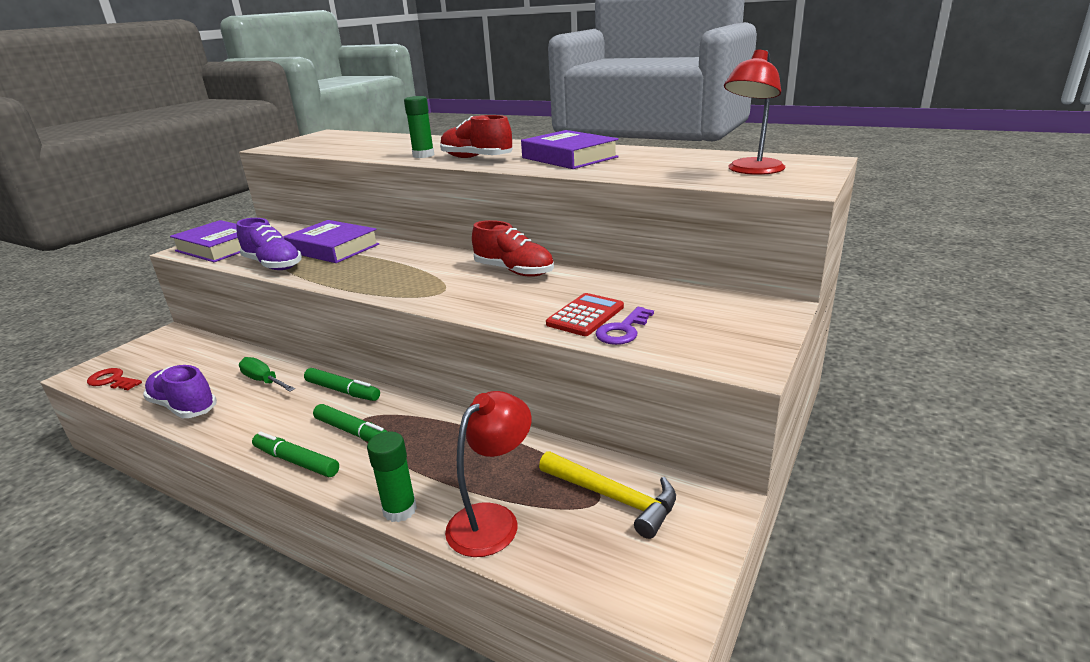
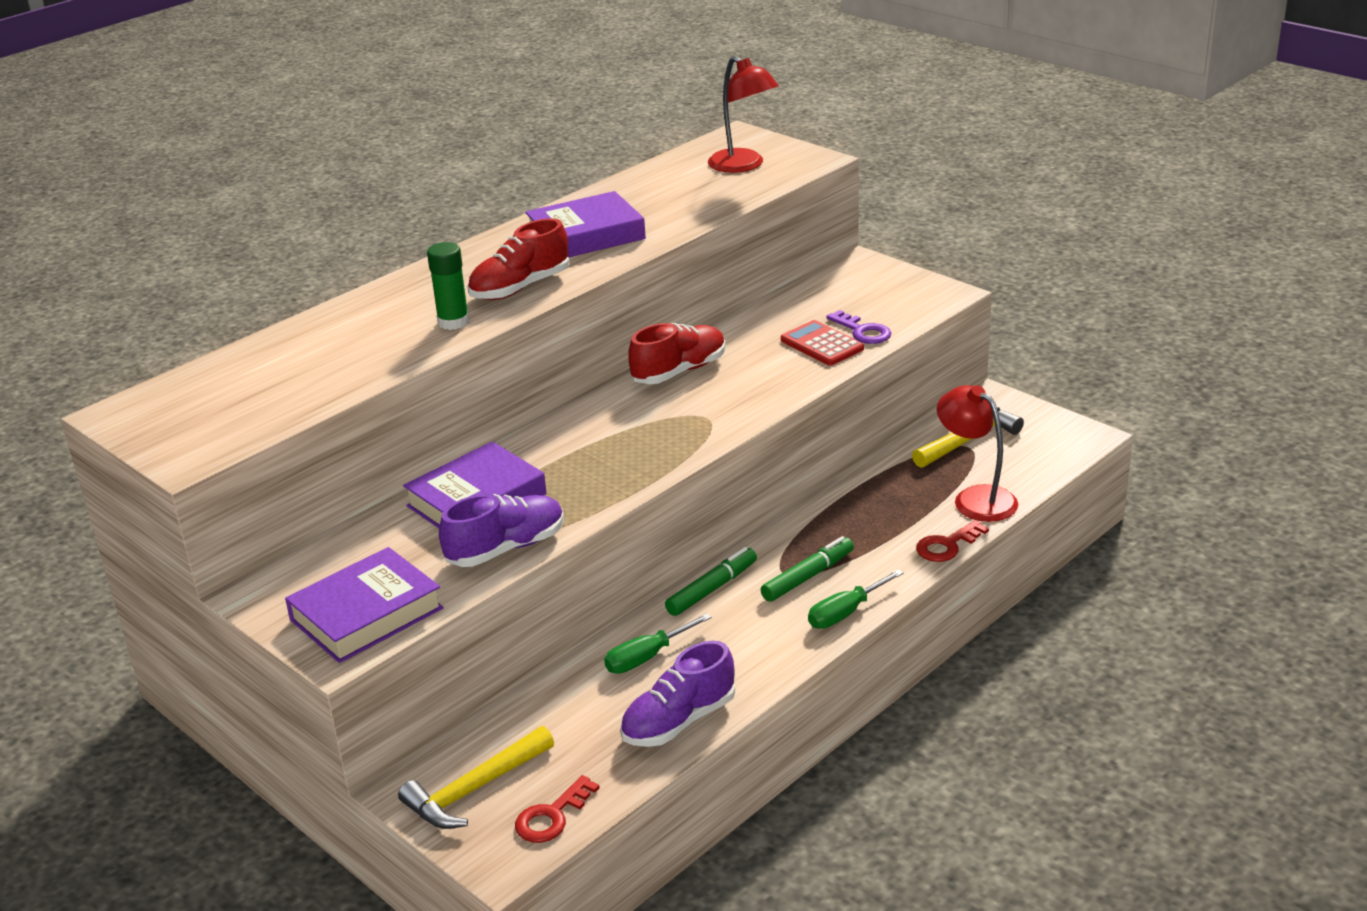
camera: 75 degrees left, 5 degrees up
(154, 352) = (474, 790): none -> yellow hammer
(296, 461) = (846, 612): green marker -> green screwdriver
(400, 510) = (947, 545): green glue stick -> red key

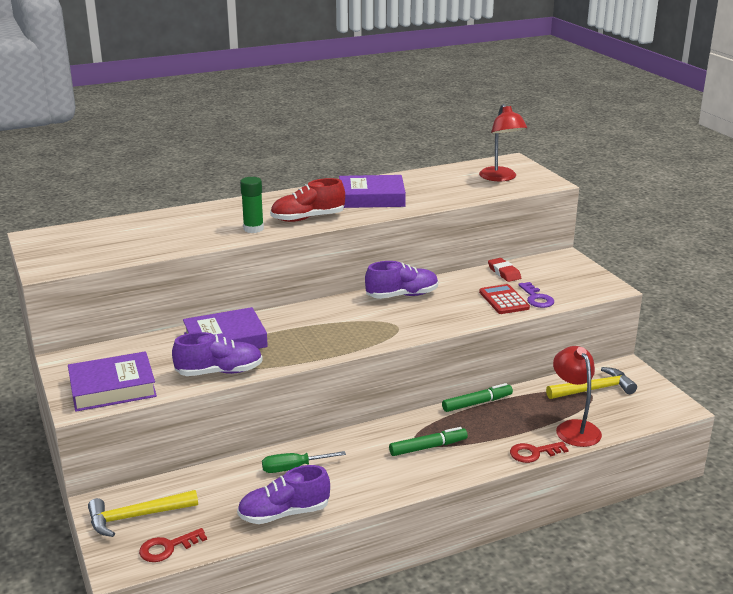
camera: 20 degrees right, 5 degrees down
(679, 371) = (402, 295): red shoe -> purple shoe
(712, 589) = (362, 438): green marker -> green marker (477, 403)
(794, 304) = (504, 273): none -> red eraser
(846, 612) = (437, 477): green screwdriver -> none

